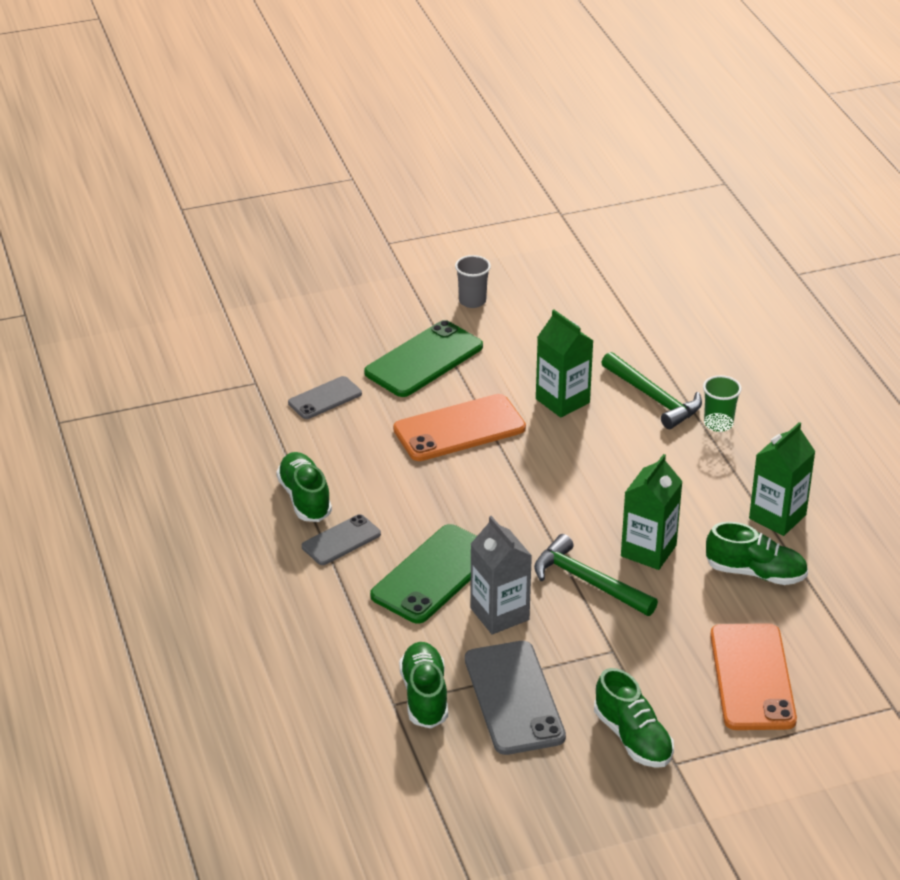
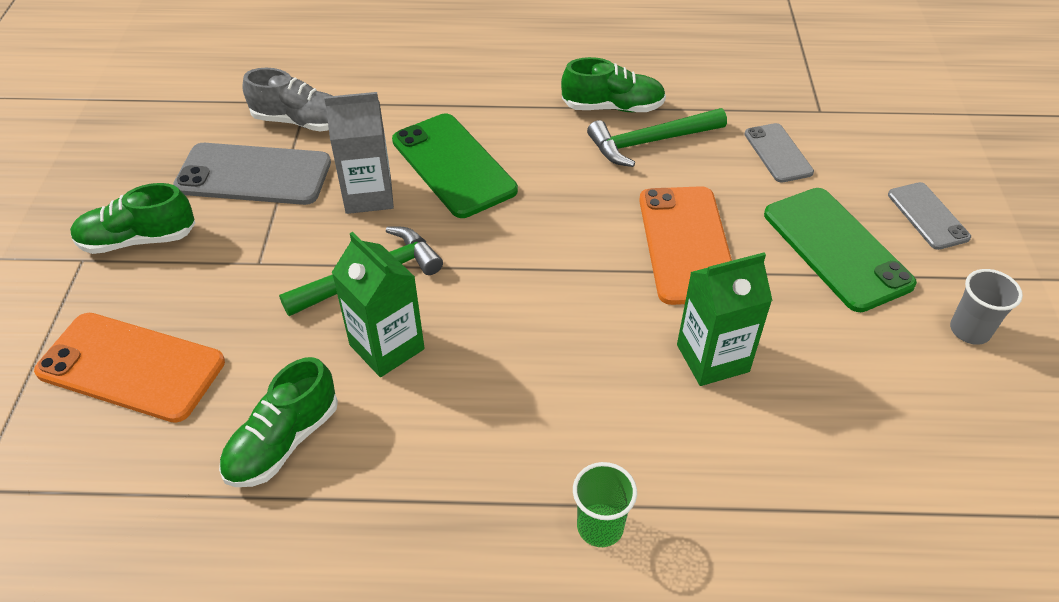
camera: 110 degrees right, 10 degrees up
(341, 540) = (538, 117): grey phone -> grey phone (927, 216)
(424, 696) = (300, 122): green shoe -> grey shoe
(653, 398) = (688, 466): green hammer -> green hammer (650, 142)
(777, 517) = (368, 515): green carton -> none

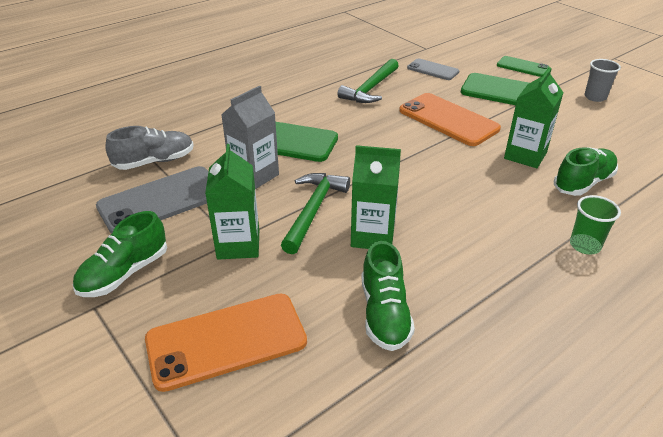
camera: 40 degrees left, 10 degrees down
(257, 271) = (238, 245): none -> green carton
(612, 107) = (331, 83): green shoe -> green shoe (583, 183)
(927, 216) = (522, 67): grey phone -> green phone

